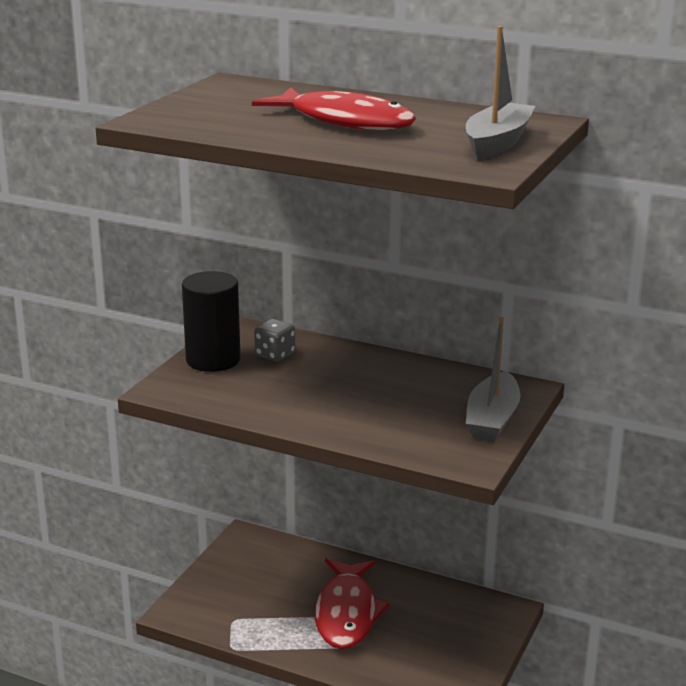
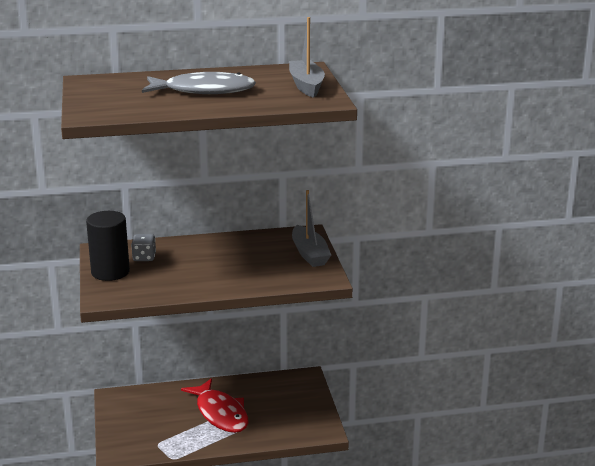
camera: 35 degrees left, 0 degrees up
(344, 121) = (204, 91): red fish -> grey fish

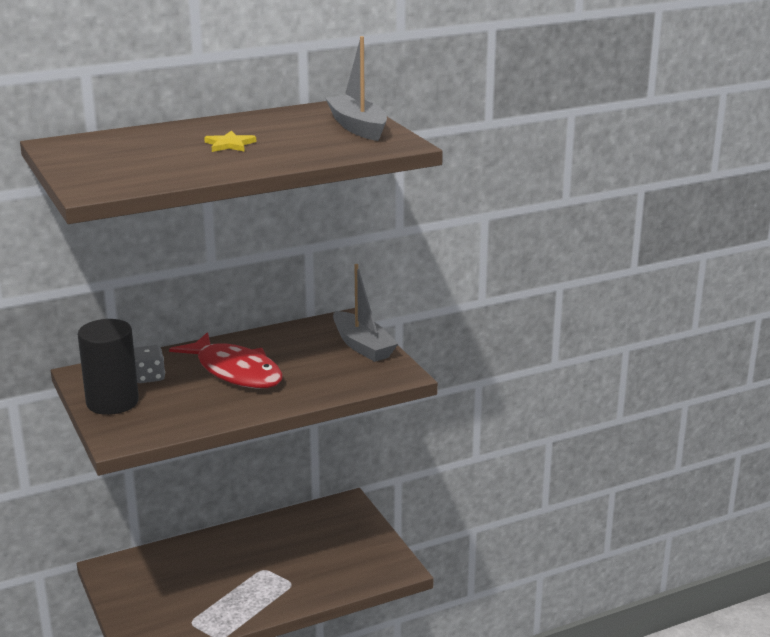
camera: 15 degrees left, 0 degrees up
(204, 91) = (229, 144): grey fish -> yellow star
(220, 413) = (258, 568): red fish -> red fish (235, 371)

